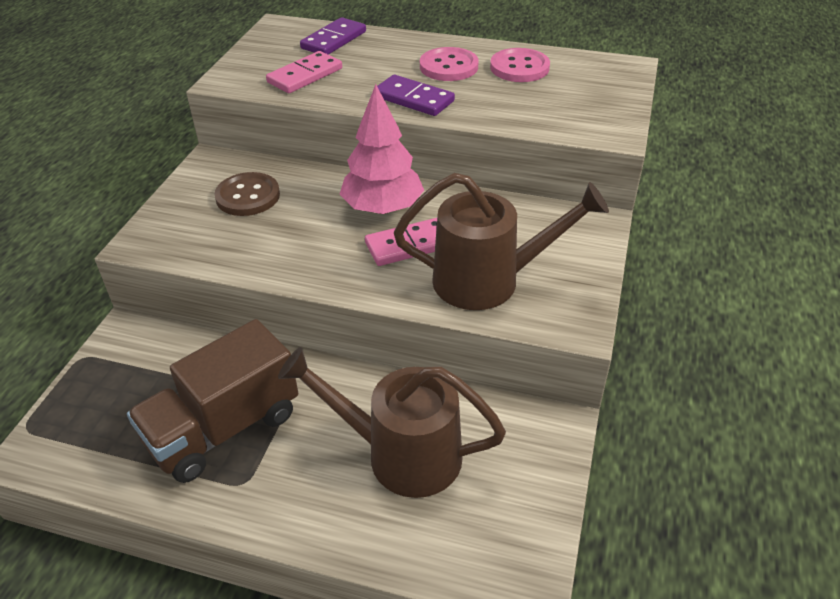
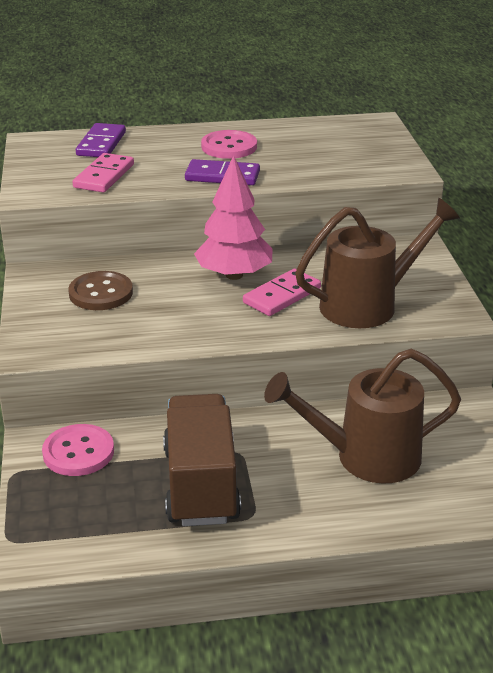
camera: 25 degrees left, 10 degrees down
(224, 428) = (201, 484): brown truck -> brown truck turned 150 degrees clockwise
(519, 67) = (290, 137): pink button -> pink button (78, 452)

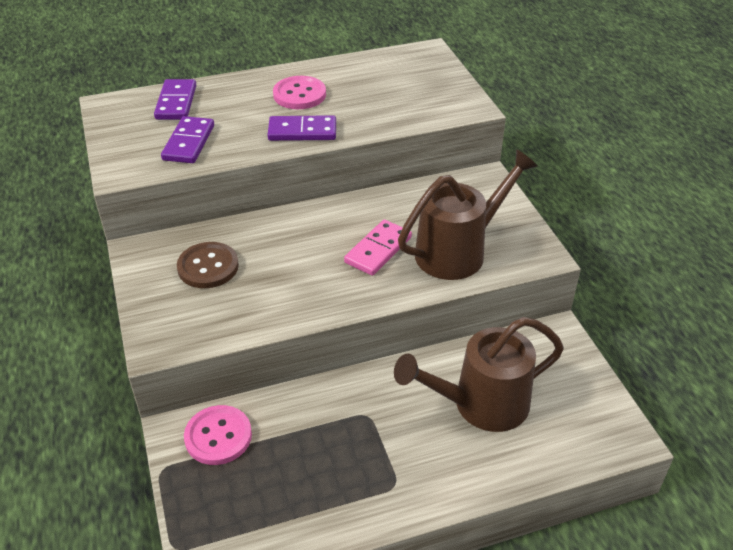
camera: 10 degrees left, 10 degrees up
(104, 176) = (189, 143): pink domino -> purple domino
(201, 484) = (340, 457): brown truck -> none
(234, 275) = (328, 231): pink tree -> none

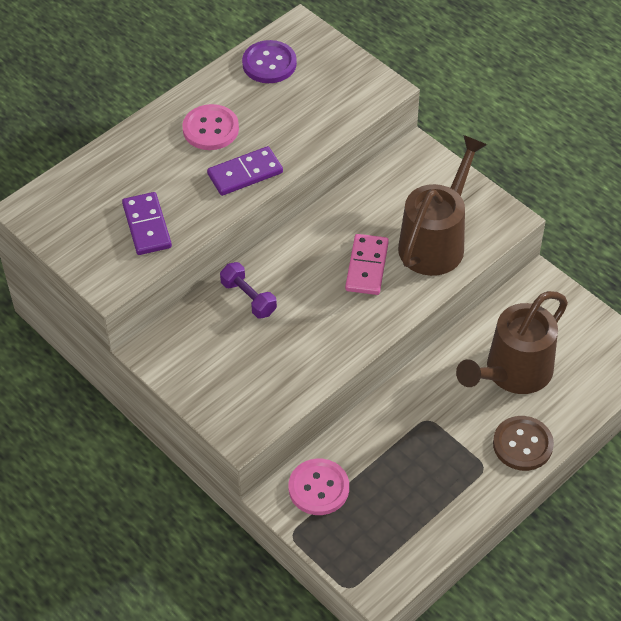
camera: 25 degrees left, 10 degrees up
(176, 102) = (95, 182): purple domino -> none
(208, 267) = (228, 342): brown button -> brown button (522, 444)
(253, 239) = (248, 298): none -> purple dumbbell
(384, 67) = (269, 63): none -> purple button

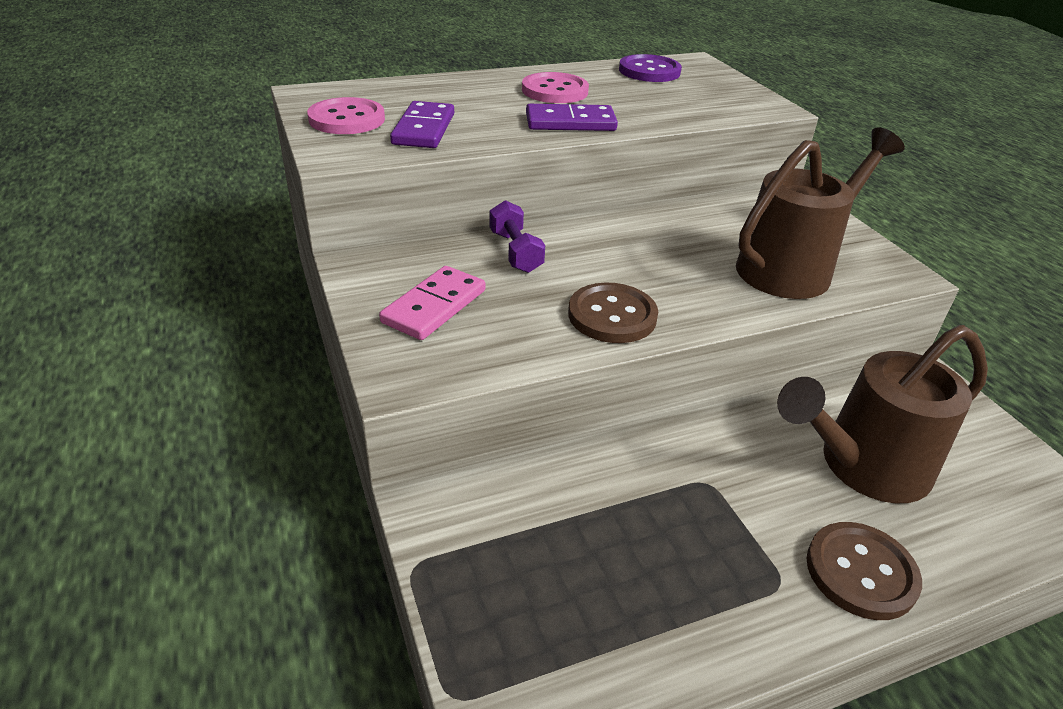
camera: 20 degrees right, 15 degrees down
(318, 488) = (494, 515): pink button -> pink button (347, 119)
(338, 335) = (612, 316): none -> brown button
(367, 266) = (687, 265): pink domino -> pink domino (434, 306)

